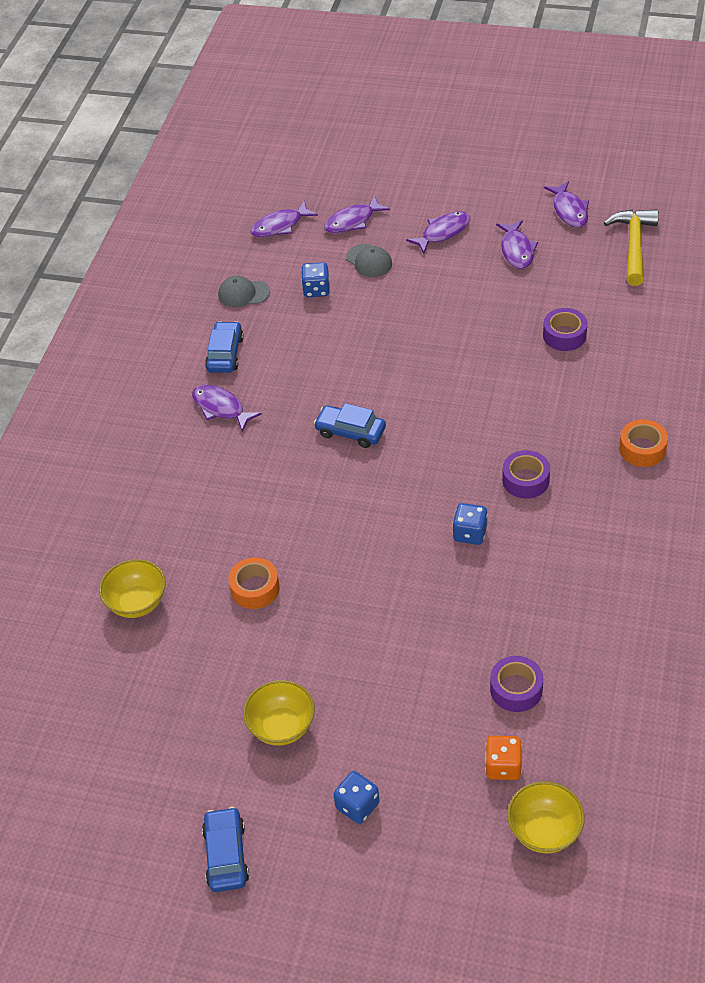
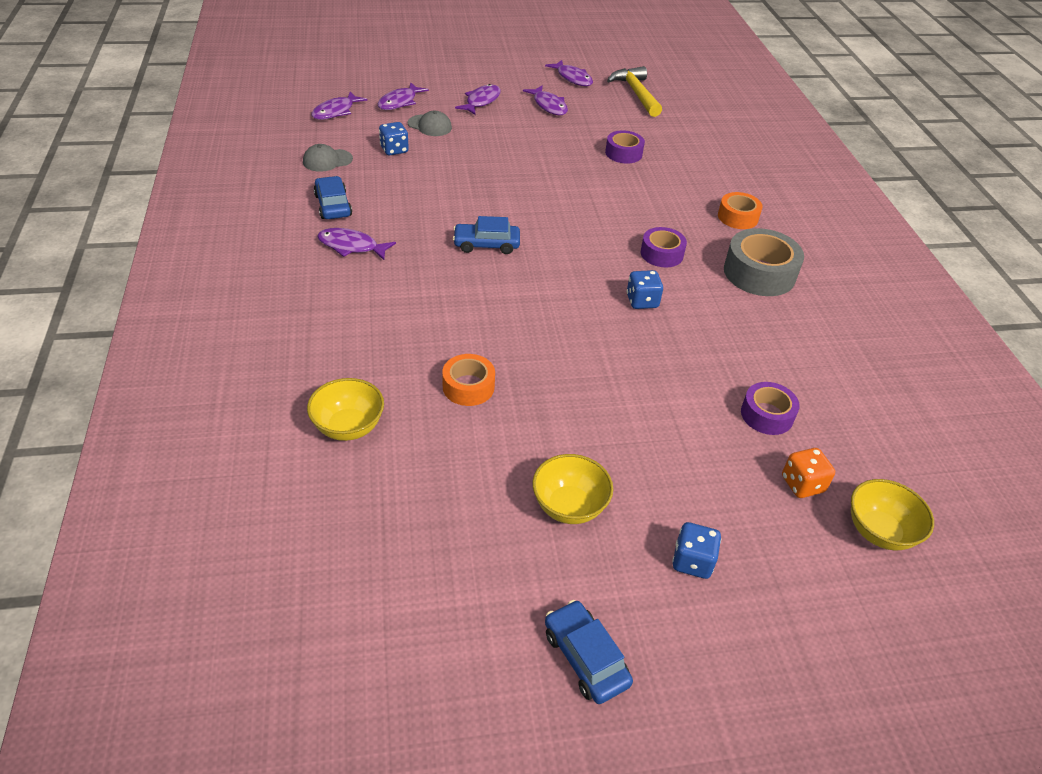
camera: 30 degrees left, 5 degrees down
(618, 527) = (759, 273): none -> grey tape

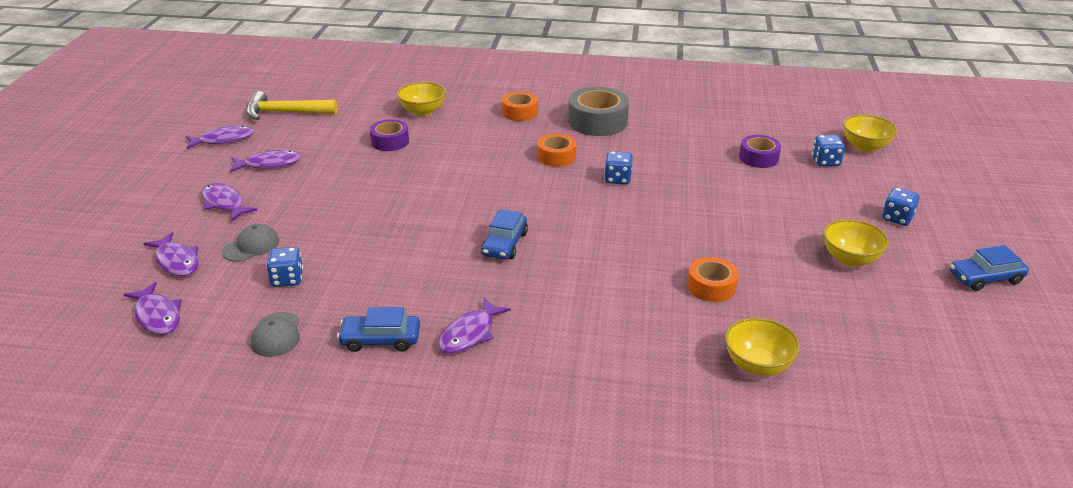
camera: 70 degrees left, 10 degrees down
(661, 254) = (556, 156): purple tape -> orange tape
(692, 160) = (423, 111): none -> yellow bowl
(802, 484) = (825, 161): orange dice -> blue dice

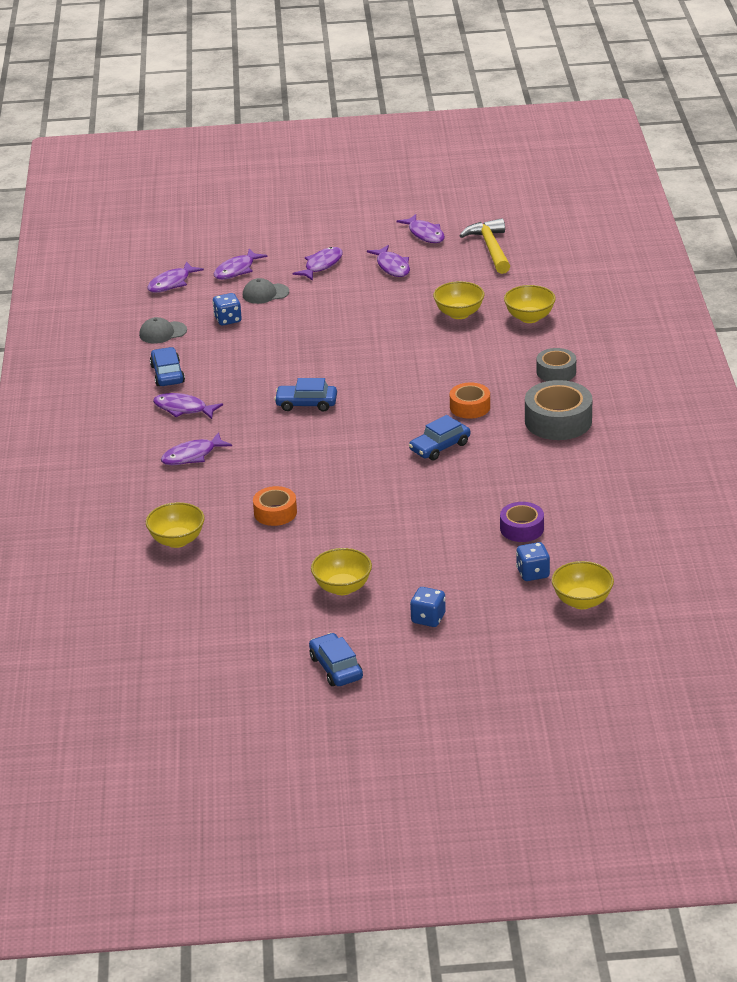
camera: 80 degrees right, 0 degrees up
(251, 246) = (265, 294): grey cap -> grey cap turned 135 degrees clockwise
(390, 141) = (459, 314): purple tape -> yellow bowl
(519, 112) = (556, 372): orange tape -> grey tape
(578, 336) = (192, 456): none -> purple fish
(617, 179) = (439, 447): blue dice -> blue car

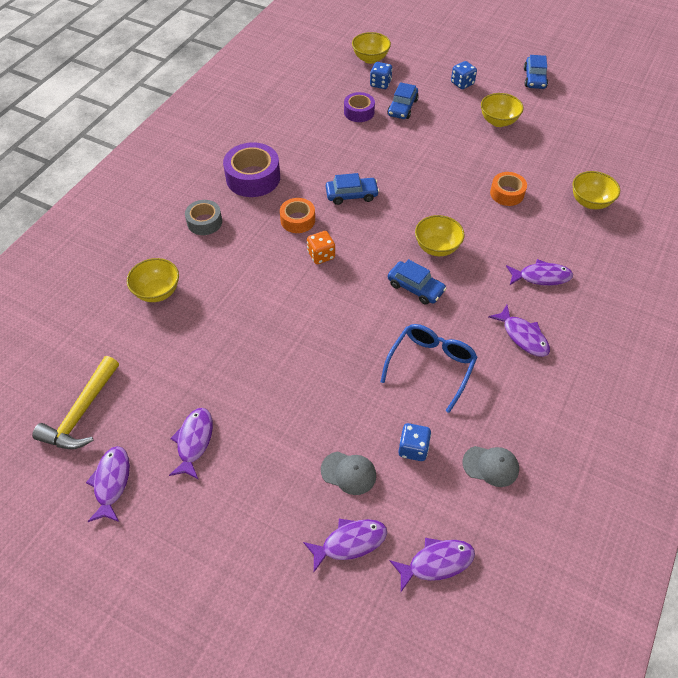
camera: 150 degrees left, 20 degrees up
(167, 374) = (515, 393): blue car -> blue car (402, 107)
(250, 363) = (431, 365): none -> blue glasses
(321, 265) = (257, 491): purple fish -> none
(417, 392) = (321, 255): none -> orange dice
(459, 314) = (204, 330): yellow bowl -> yellow bowl (437, 247)
(558, 421) = (253, 178): grey tape -> purple tape

